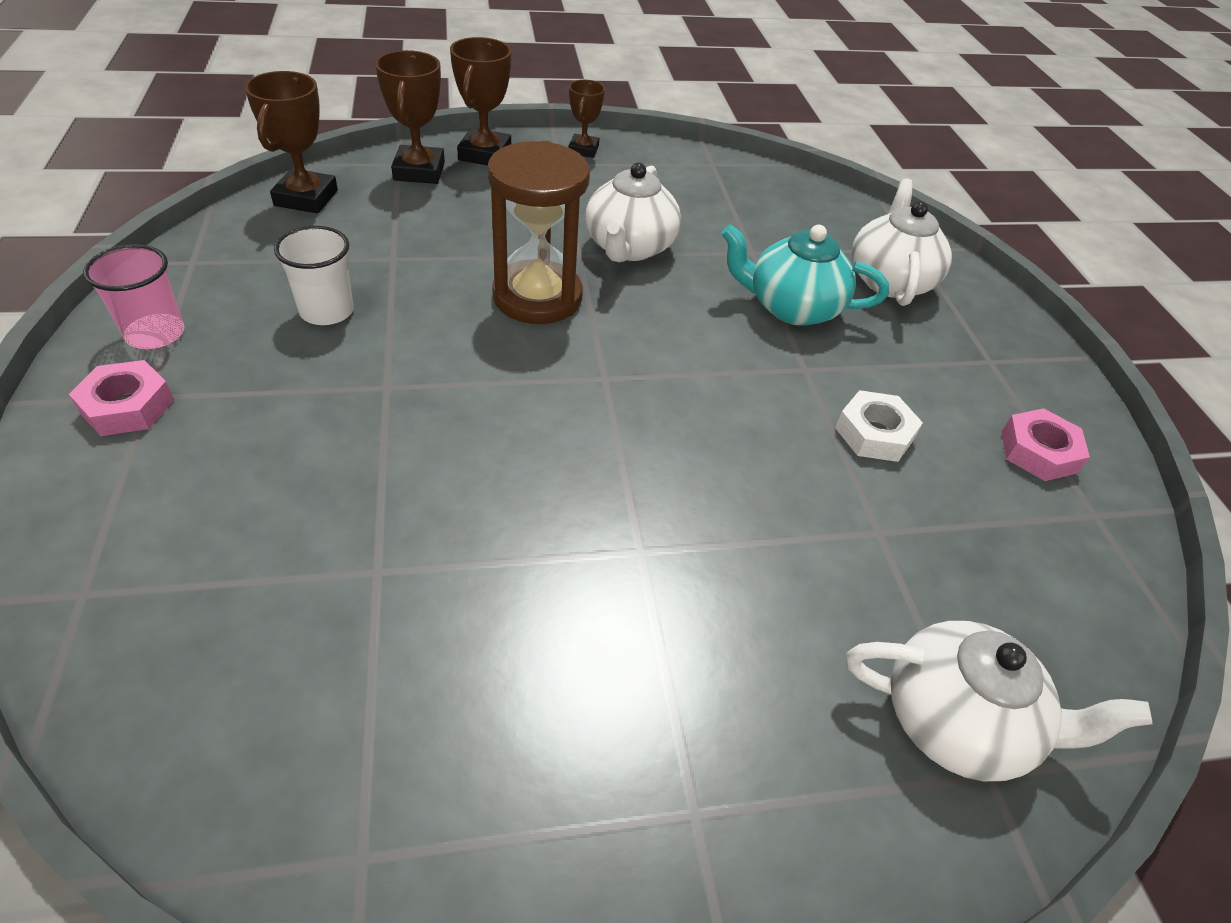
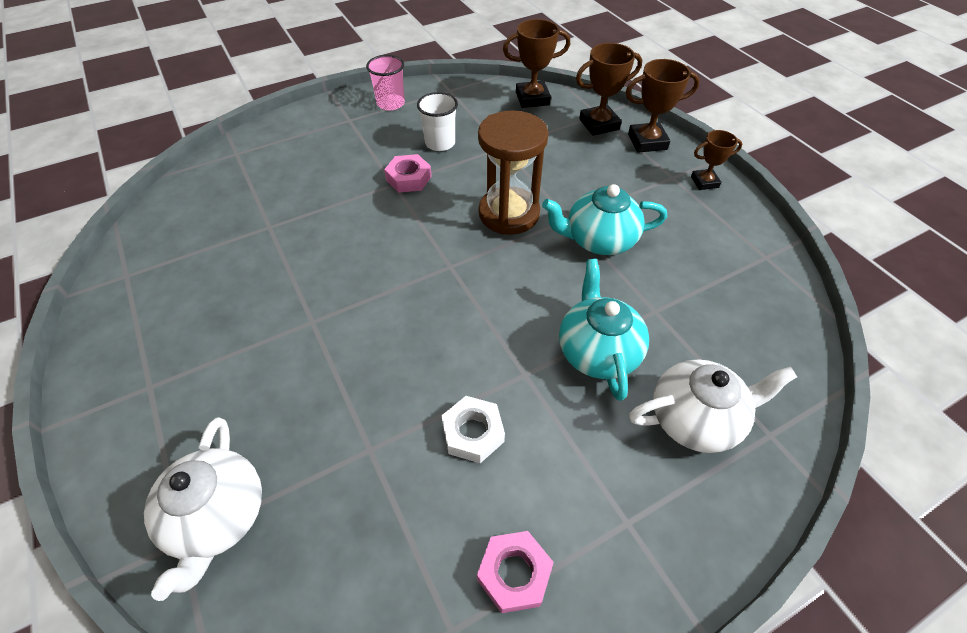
camera: 75 degrees right, 5 degrees up
(127, 406) = (340, 118): pink nut -> pink nut (408, 178)
(629, 247) = (599, 240): white teapot -> turquoise teapot

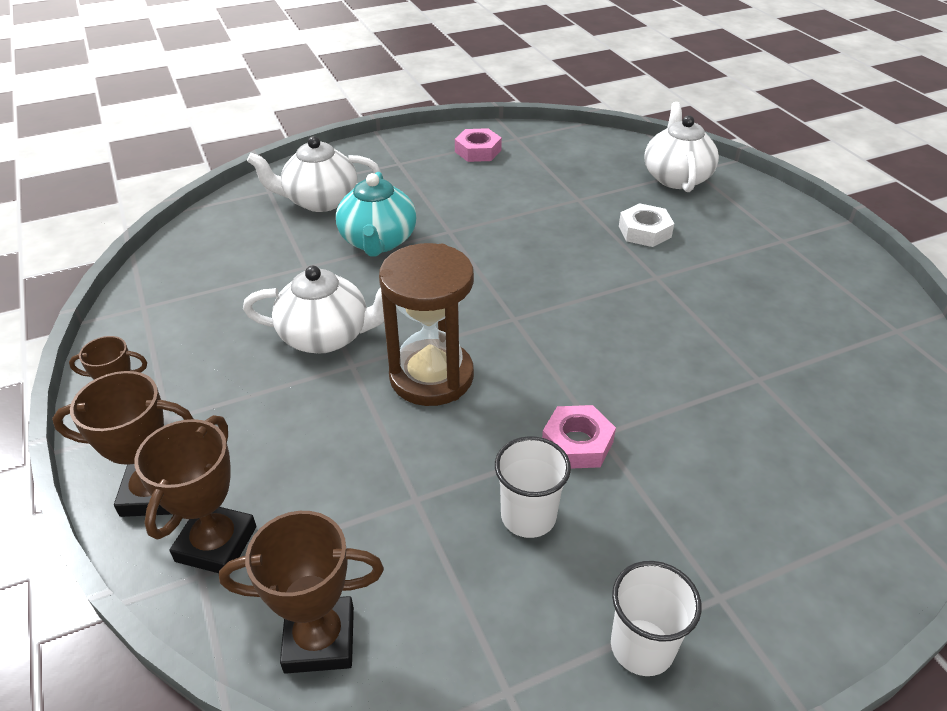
camera: 175 degrees left, 10 degrees down
(391, 103) = (642, 647): pink cup -> white cup
(473, 433) = (498, 203): white nut -> white nut (644, 231)
(599, 124) = (216, 544): brown trophy -> brown trophy turned 60 degrees counterclockwise
(599, 240) = (326, 336): turquoise teapot -> white teapot

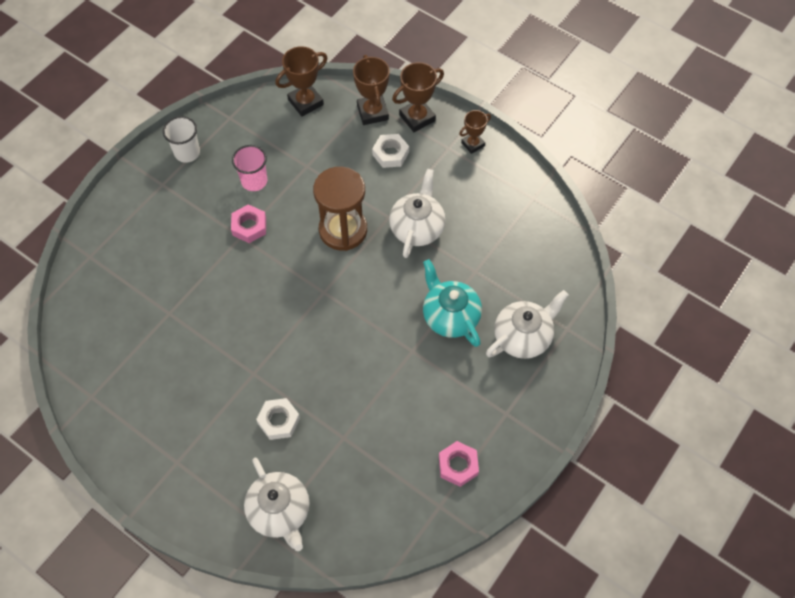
camera: 150 degrees right, 20 degrees up
(261, 452) = (390, 154): none -> white nut
(326, 336) = (417, 228): white teapot -> white teapot turned 135 degrees clockwise
(528, 516) = (254, 181): white cup -> pink cup

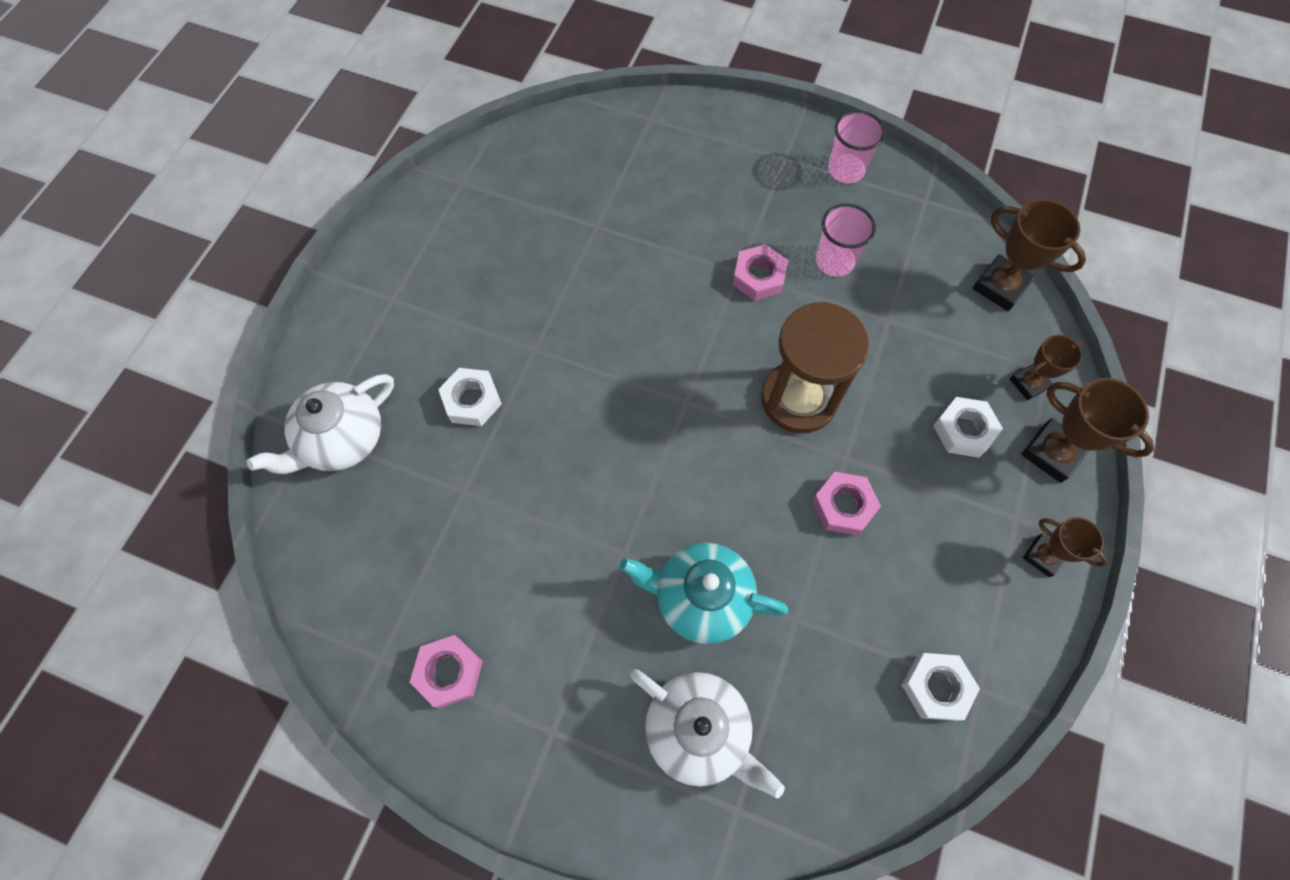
camera: 75 degrees right, 5 degrees up
(187, 152) = (846, 170): white cup -> pink cup
(372, 112) = (1028, 383): brown trophy -> brown trophy, size x0.63
(417, 228) = (843, 506): white teapot -> pink nut
(450, 316) = (701, 598): turquoise teapot -> turquoise teapot turned 120 degrees counterclockwise
(527, 217) = (936, 687): none -> white nut

